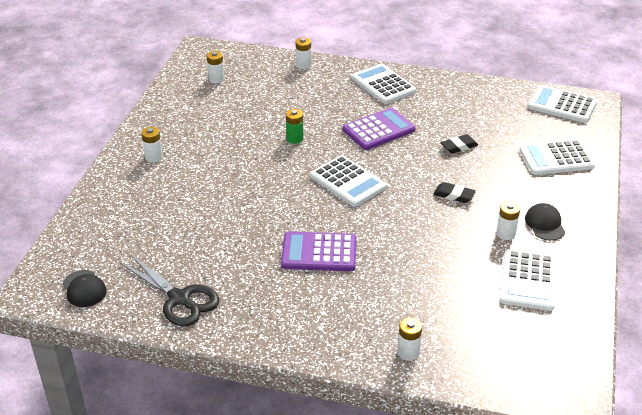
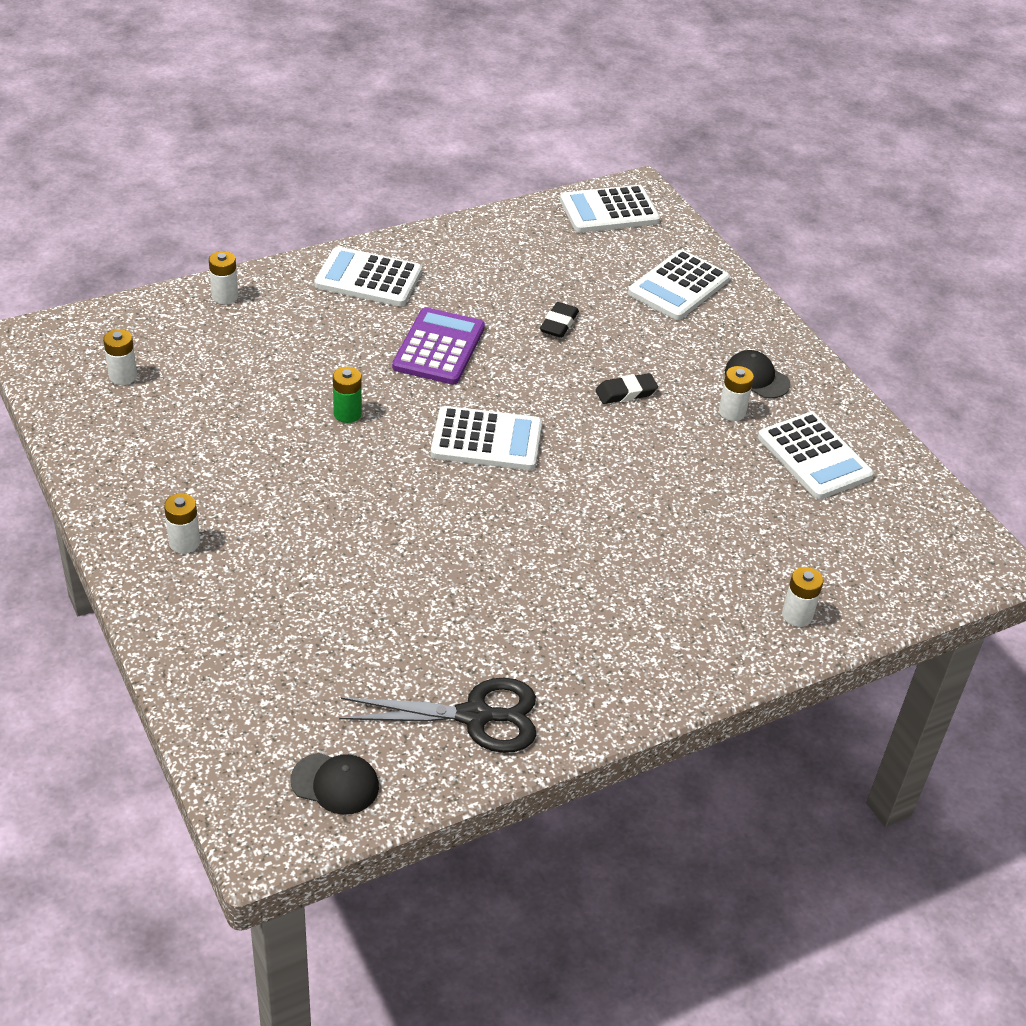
camera: 45 degrees left, 5 degrees up
(319, 252) = (564, 553): purple calculator -> none

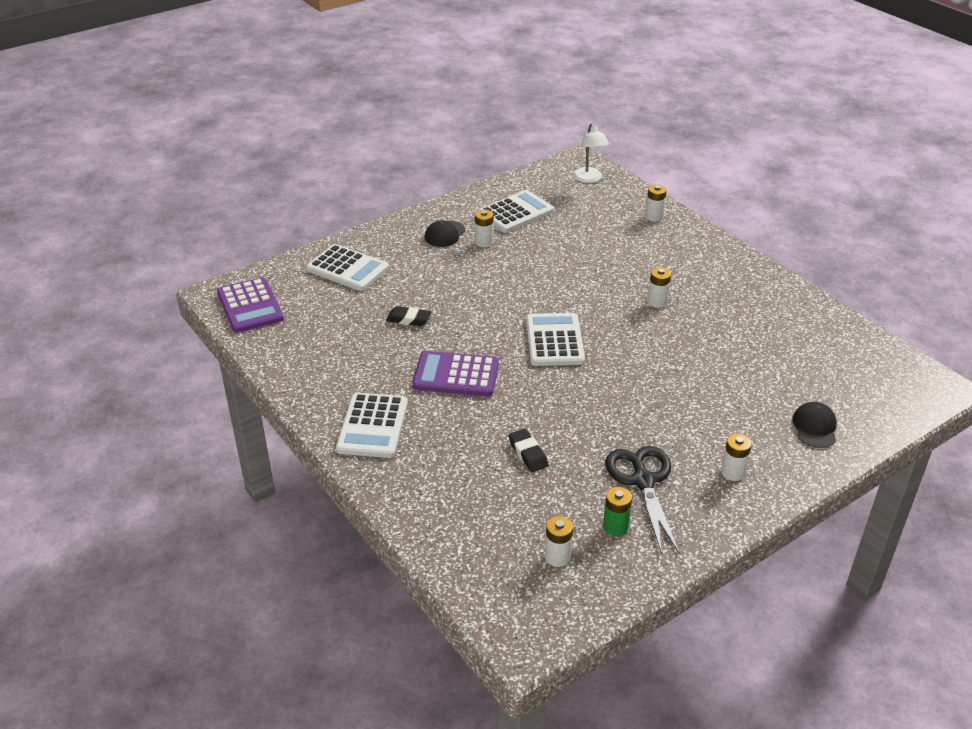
camera: 95 degrees left, 5 degrees down
(225, 296) = (421, 513): white battery -> white battery (657, 302)
(335, 784) = (885, 366): black cap -> black cap (814, 427)
(347, 414) = (553, 411): green battery -> green battery (615, 527)
(475, 716) = (800, 320): black scissors -> black scissors (643, 481)
(609, 210) = (250, 306): white calculator -> purple calculator
(626, 393) = (479, 284): black eraser -> black eraser (528, 453)
(924, 561) = (589, 179): none -> white lamp

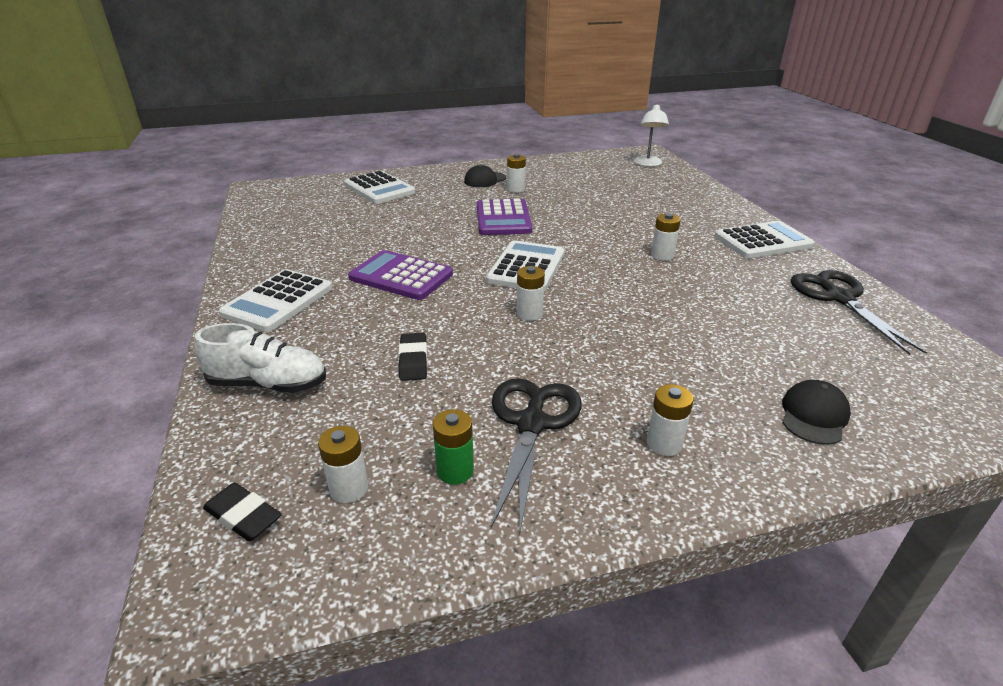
camera: 20 degrees right, 5 degrees down
(250, 306) = (273, 199): purple calculator -> purple calculator (503, 218)
(408, 319) = (397, 228): black eraser -> black eraser (243, 516)
(436, 501) = (268, 384): none -> white shoe
(515, 213) = (561, 175): white calculator -> white calculator (762, 241)
(654, 217) = (697, 195): white battery -> white battery (529, 314)
(803, 318) = (839, 298): none -> black scissors

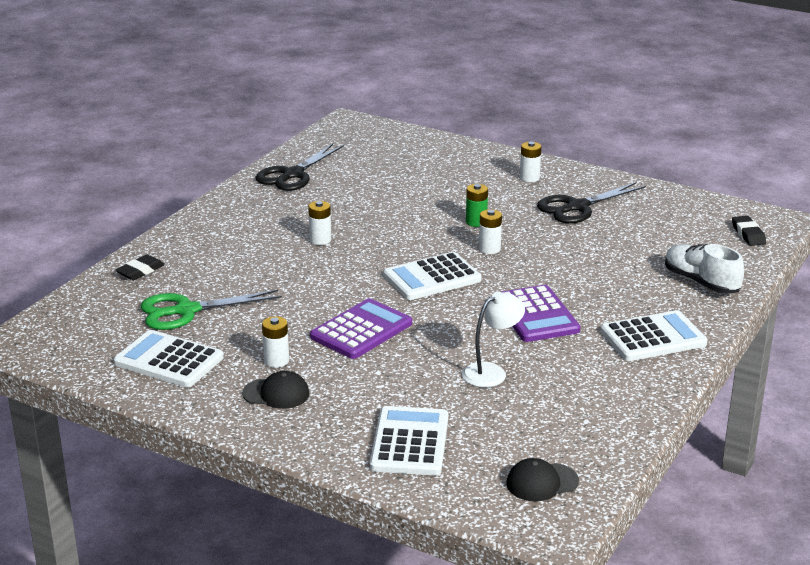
camera: 135 degrees left, 5 degrees down
(349, 488) = (692, 223): white battery -> none
(413, 360) = (600, 257): black eraser -> black eraser (140, 271)
(455, 471) = (637, 209): green battery -> green battery (476, 222)
(617, 188) = (186, 311): none -> green scissors
(648, 164) = (70, 324): white lamp -> white lamp (491, 372)
(762, 241) = (227, 215): white calculator -> white calculator (169, 360)
(814, 415) = (444, 157): black cap -> black cap (541, 482)

